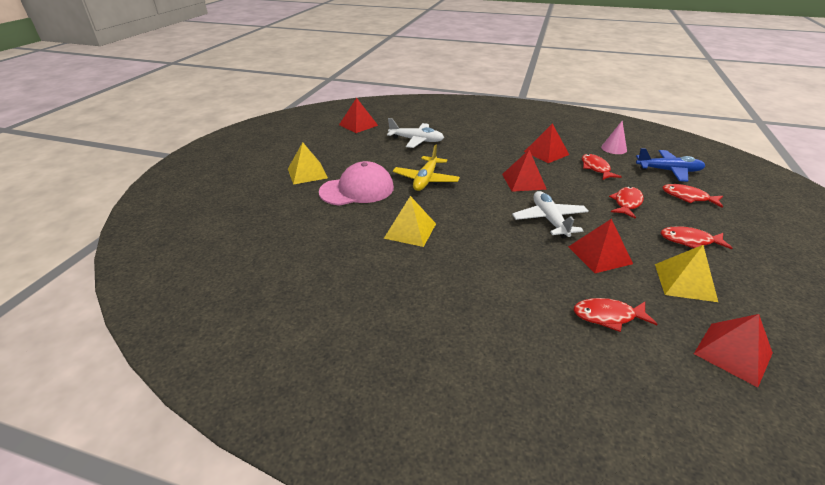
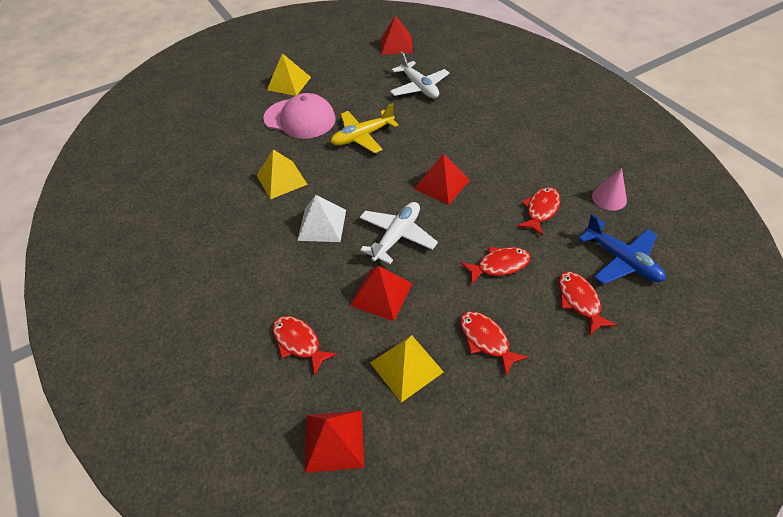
camera: 45 degrees right, 15 degrees up
(491, 240) = (322, 224): none -> white pyramid
(546, 153) = (520, 164): red pyramid -> none

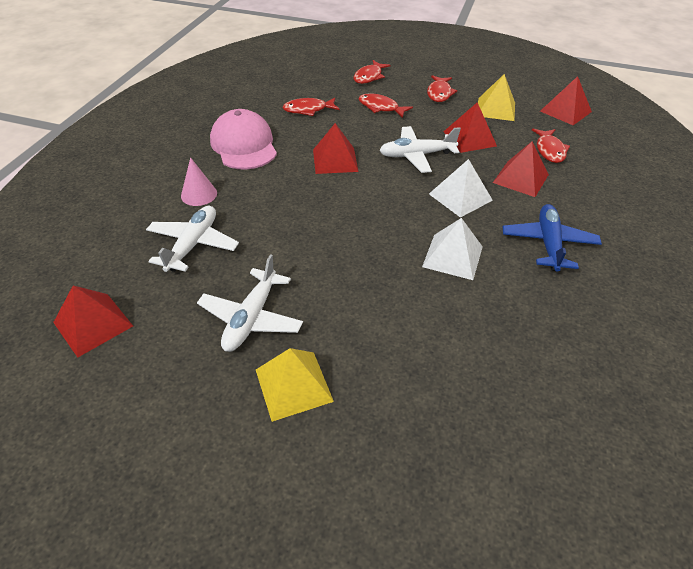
camera: 135 degrees left, 5 degrees down
(281, 179) = (453, 256): yellow pyramid -> white pyramid
(295, 281) = (520, 178): none -> red pyramid
(300, 119) = (353, 311): pink cap -> pink cap (244, 145)
(340, 86) = (251, 318): none -> white plane
(362, 136) = (327, 239): yellow plane -> none
(609, 198) = (262, 90): pink cone -> pink cone (199, 194)
(621, 260) = (318, 73): blue plane -> blue plane (548, 243)

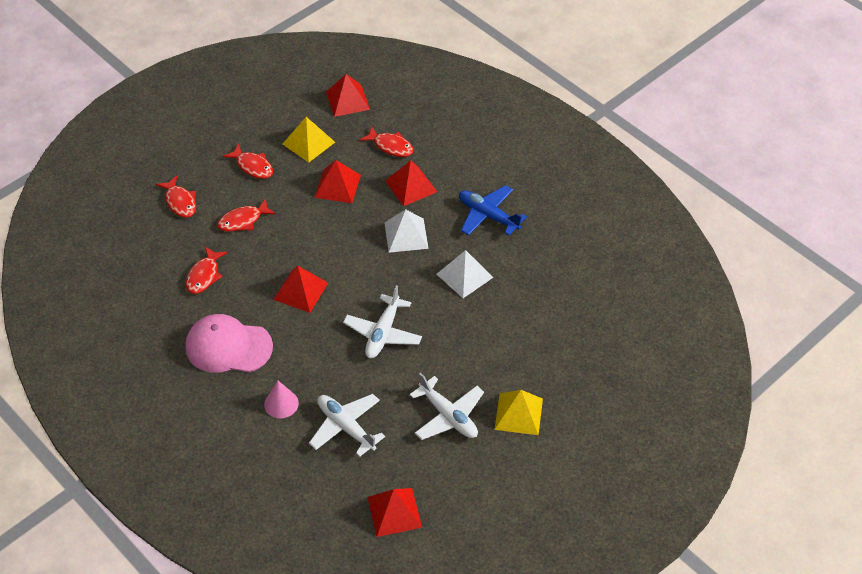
camera: 60 degrees left, 5 degrees up
(416, 155) = (334, 233): white plane -> white plane (383, 333)

